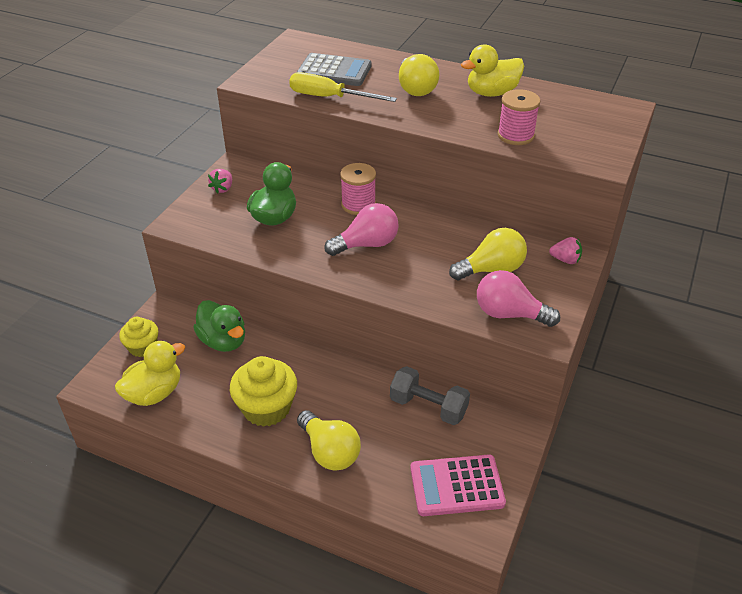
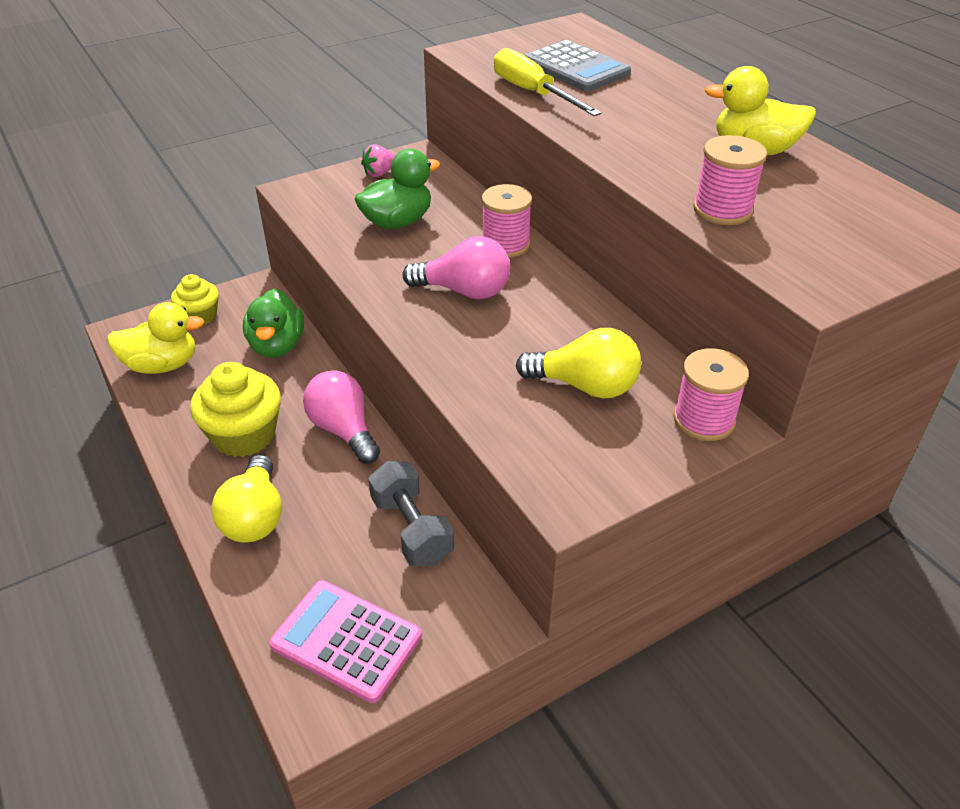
camera: 35 degrees right, 0 degrees up
(415, 88) = (654, 115): yellow light bulb -> none
(509, 314) = (546, 450): pink light bulb -> pink light bulb (343, 430)
(565, 260) = (704, 420): pink strawberry -> pink spool

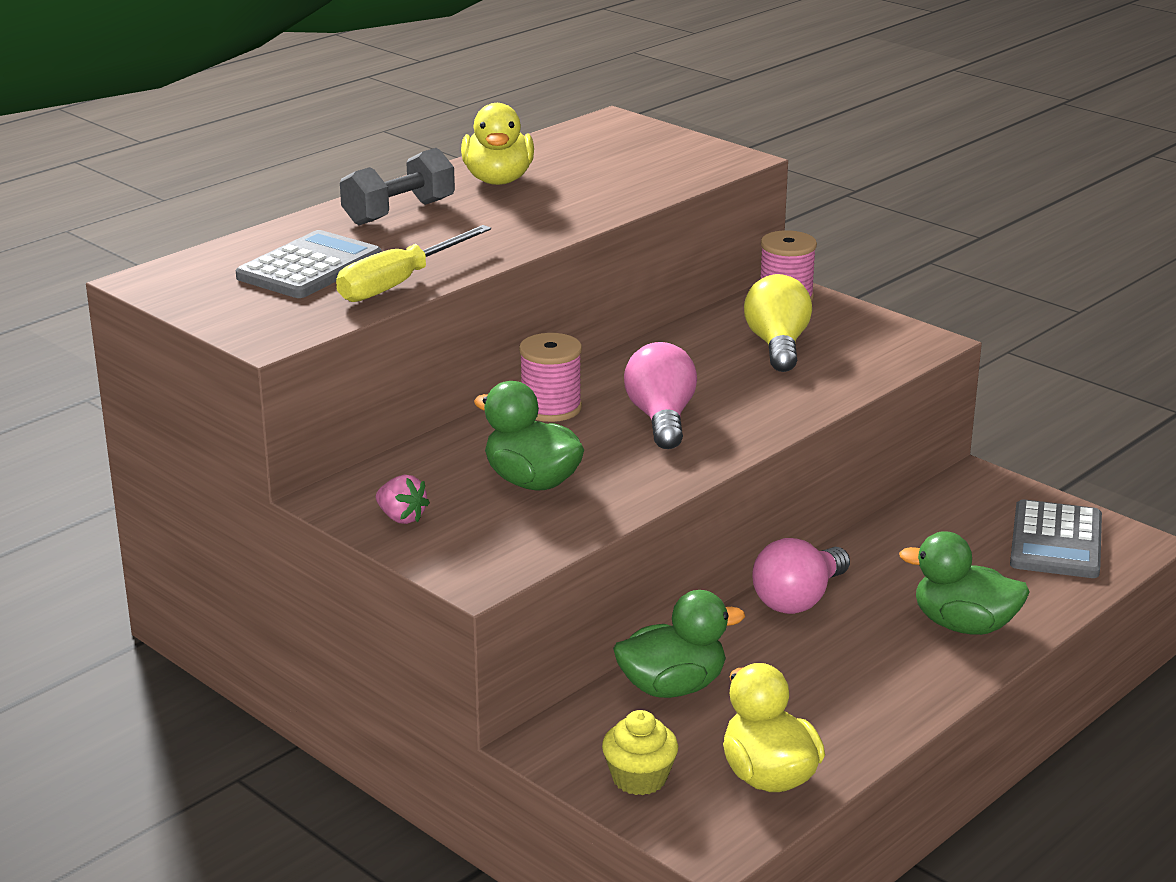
camera: 105 degrees left, 15 degrees down
(244, 435) = (853, 666): yellow cupcake -> none
(255, 517) = (964, 625): yellow light bulb -> green duck
(346, 640) = (1056, 541): pink calculator -> grey calculator
(411, 529) = (908, 532): grey dumbbell -> grey dumbbell (399, 212)
(722, 210) = (629, 189): pink spool -> none

